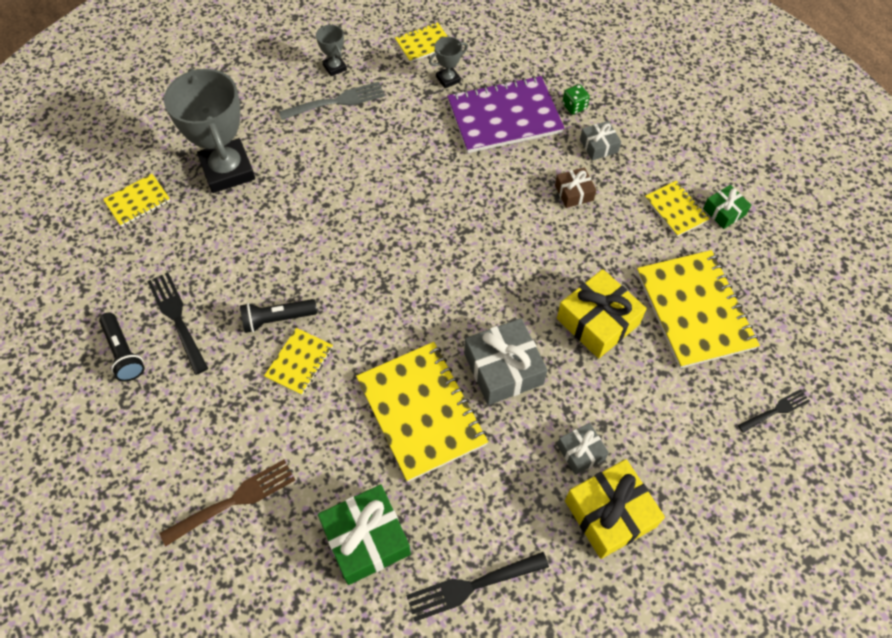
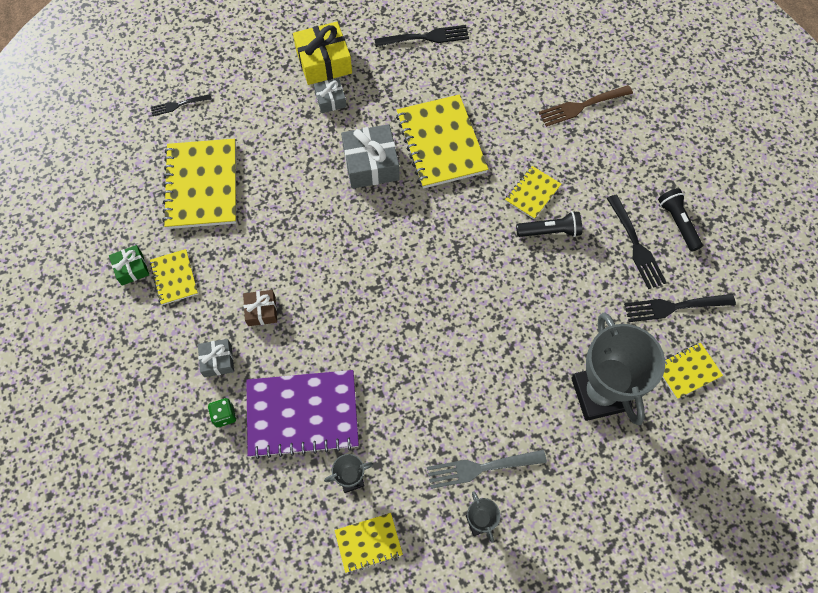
camera: 170 degrees left, 5 degrees up
(142, 259) = (674, 307): none -> black fork
(366, 539) = (491, 71): green gift -> none
(597, 321) = (284, 188): yellow gift -> none

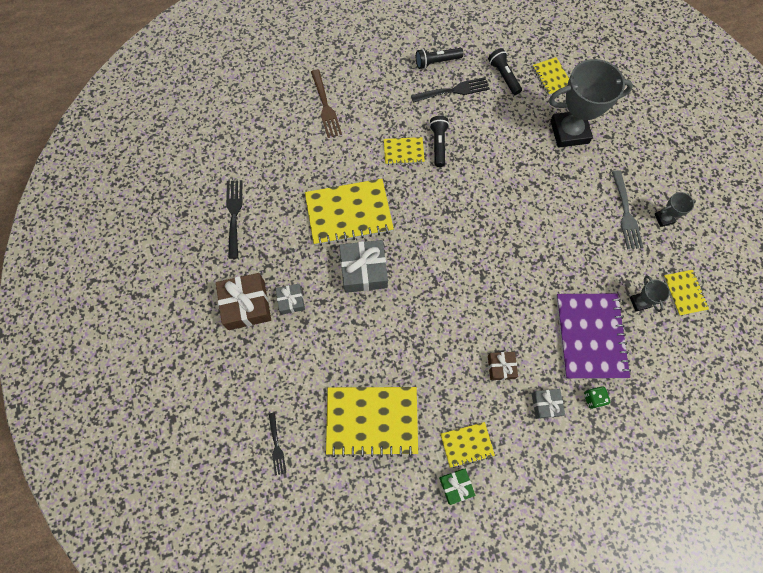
camera: 85 degrees left, 5 degrees up
(324, 62) = (246, 305): yellow gift -> brown gift
(532, 193) = (403, 152): yellow notebook -> yellow notebook turned 45 degrees counterclockwise
(674, 307) = (503, 76): black fork -> black flashlight

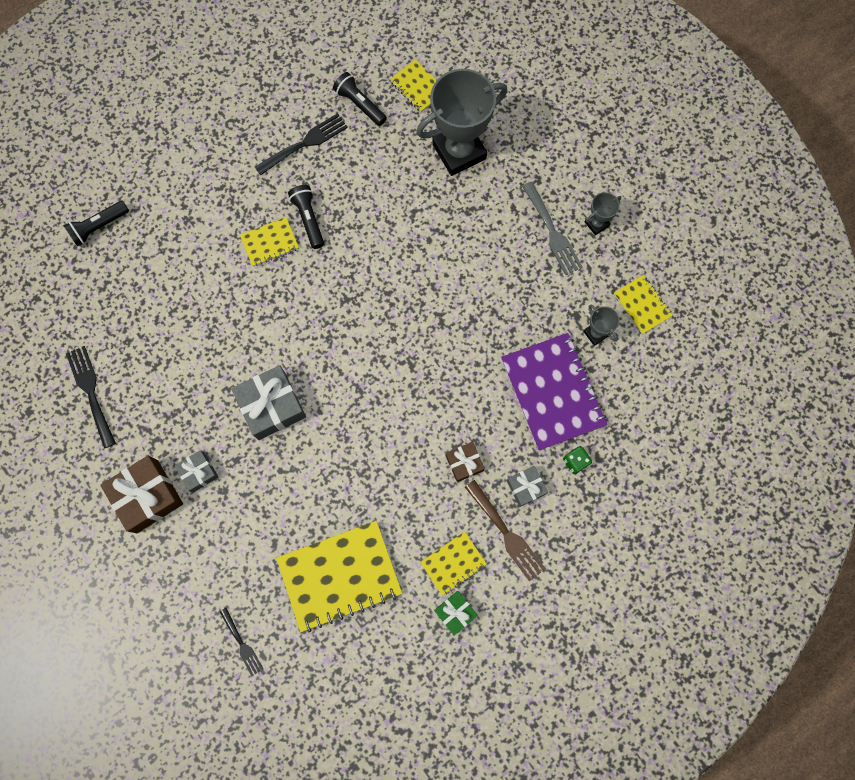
camera: 20 degrees left, 5 degrees up
(325, 106) = (154, 215): brown fork -> brown fork (506, 533)
(349, 213) = (230, 342): yellow notebook -> none
(436, 62) = (272, 112): black flashlight -> black flashlight (99, 227)

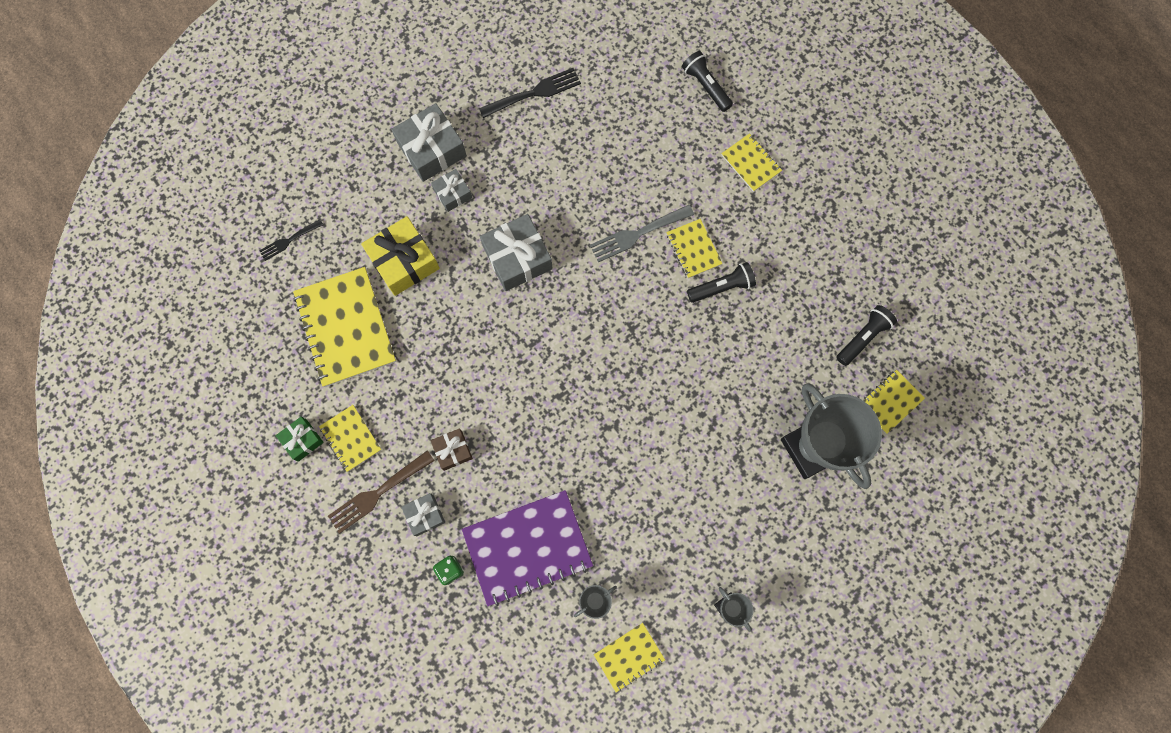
camera: 90 degrees right, 0 degrees up
(147, 496) = (432, 149): brown gift -> grey gift
(185, 189) = (751, 163): none -> yellow notebook
(270, 519) = (404, 261): none -> yellow gift
(305, 143) = (810, 280): black fork -> none
(552, 232) = (716, 554): grey fork -> grey fork (637, 234)

